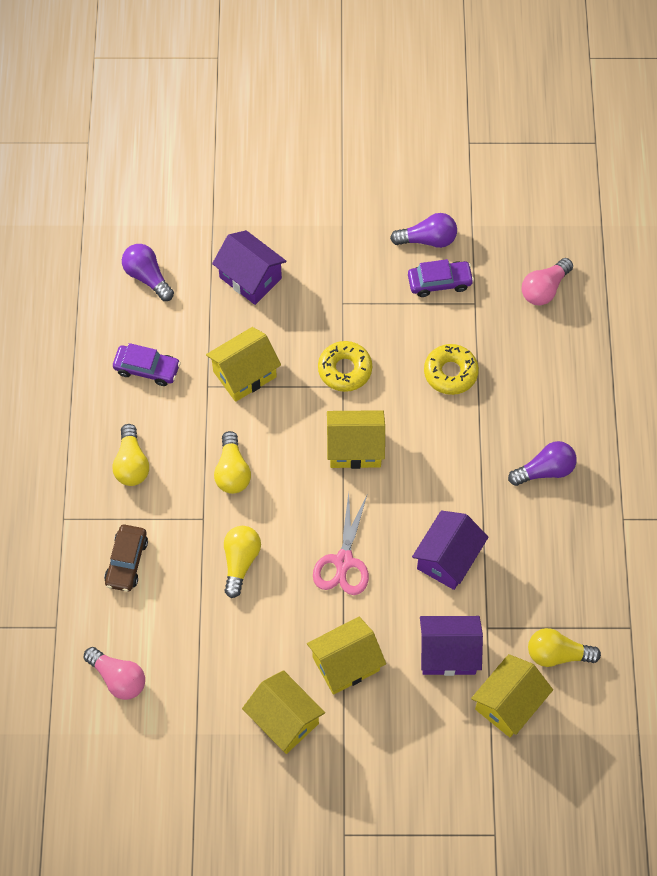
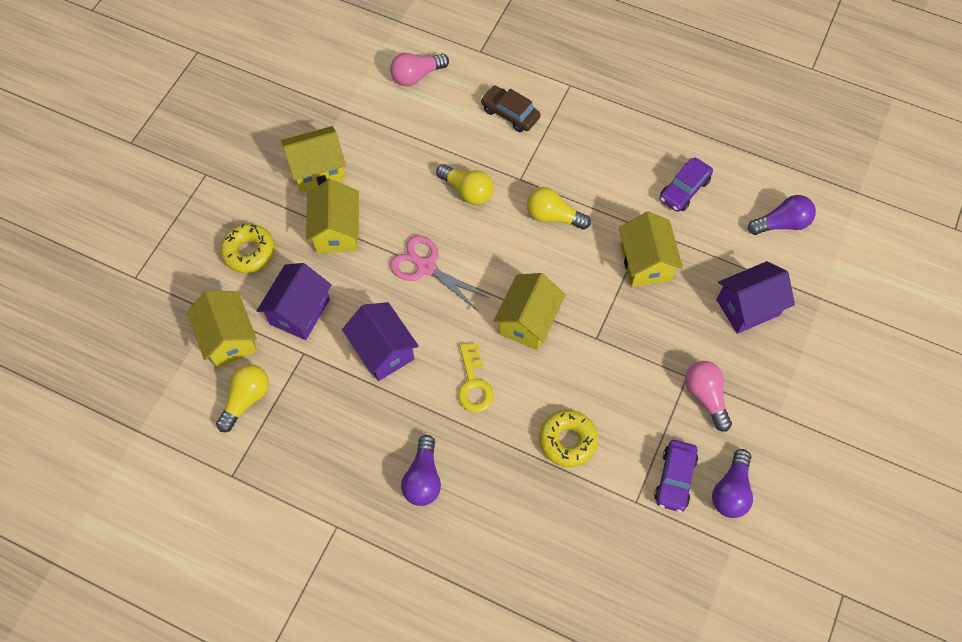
camera: 115 degrees right, 0 degrees up
(131, 464) = (596, 147): yellow light bulb -> none
(345, 370) = (613, 347): yellow donut -> yellow donut (249, 252)
(439, 467) = (474, 384): none -> yellow key
(544, 289) = (624, 582): pink light bulb -> pink light bulb (705, 396)

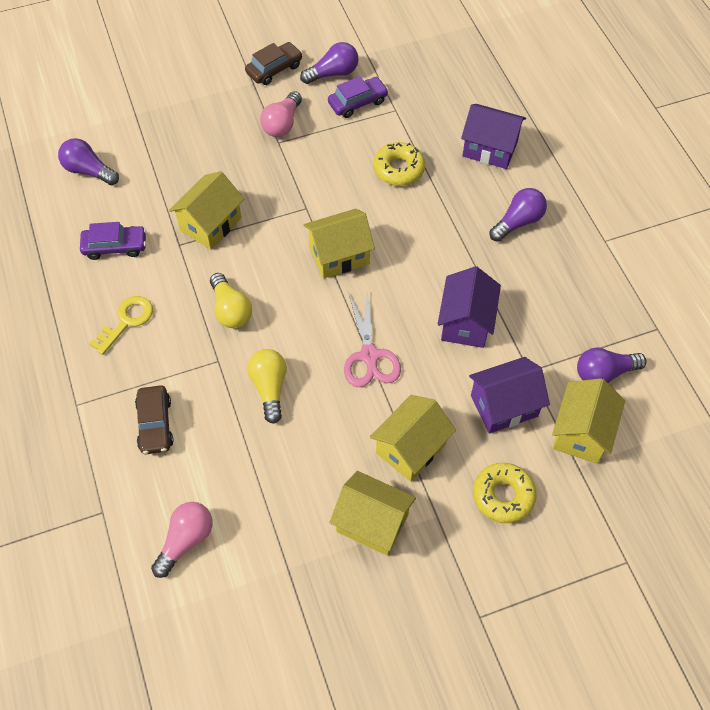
camera: 135 degrees left, 5 degrees down
(246, 399) = (604, 373): yellow light bulb -> purple light bulb
(416, 76) = (186, 540): pink light bulb -> pink light bulb turned 75 degrees counterclockwise
(474, 384) = (423, 248): yellow key -> yellow key (126, 321)
(748, 307) = (186, 145): purple house -> purple house (490, 149)
(782, 446) = (274, 69): none -> brown car

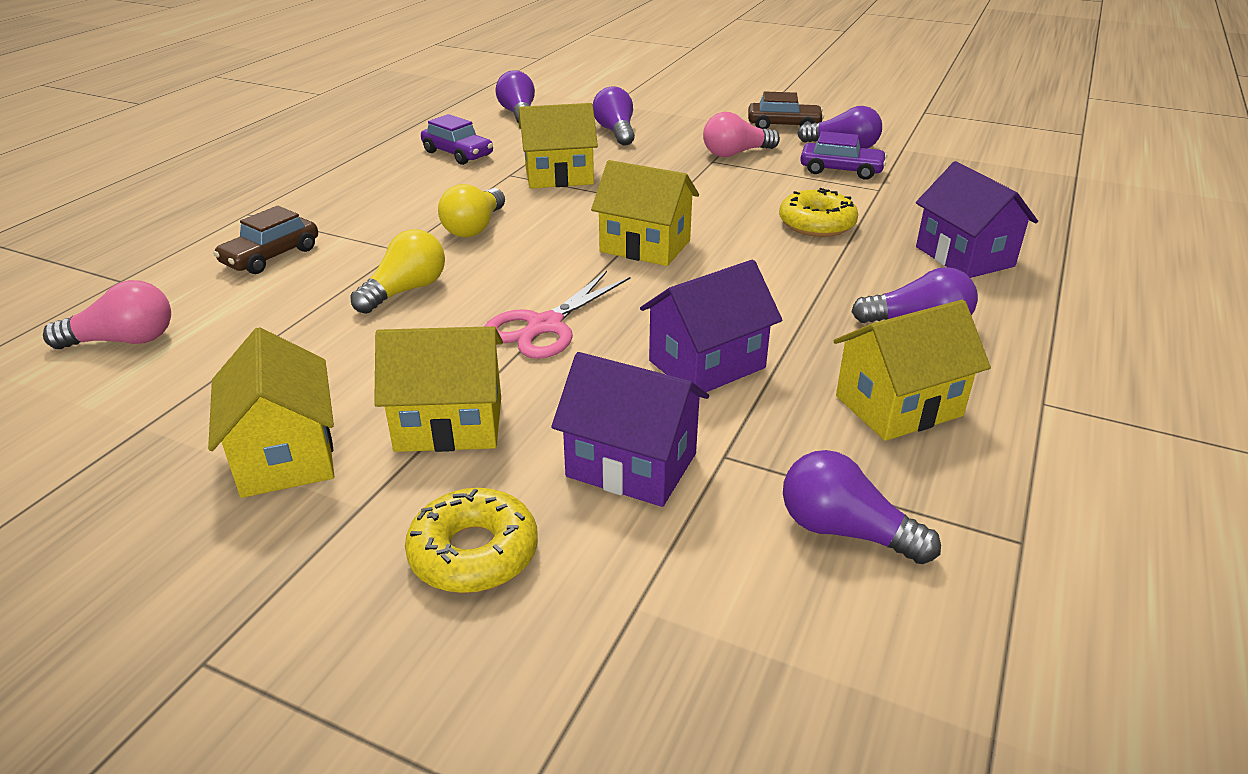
camera: 45 degrees right, 25 degrees down
(126, 321) = (381, 192): yellow key -> none
(182, 149) = (616, 132): none -> purple light bulb
(581, 432) = (703, 571): yellow house -> yellow house (898, 406)

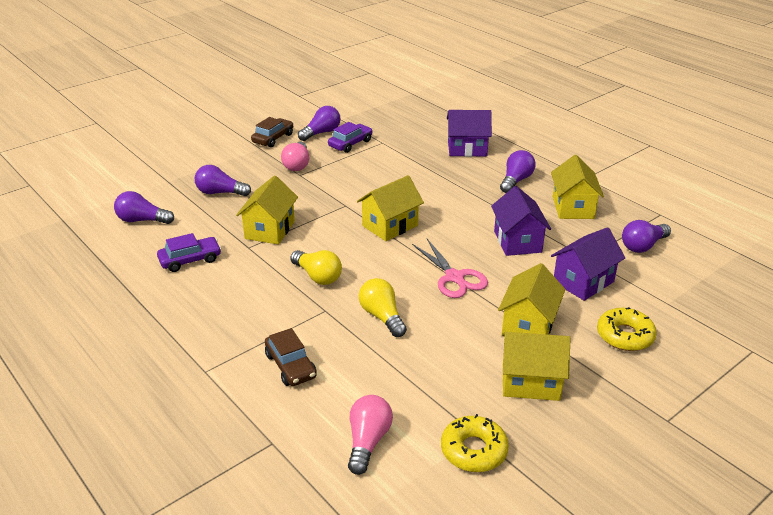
camera: 65 degrees left, 0 degrees up
(816, 224) = (405, 171): yellow donut -> yellow donut (473, 450)

